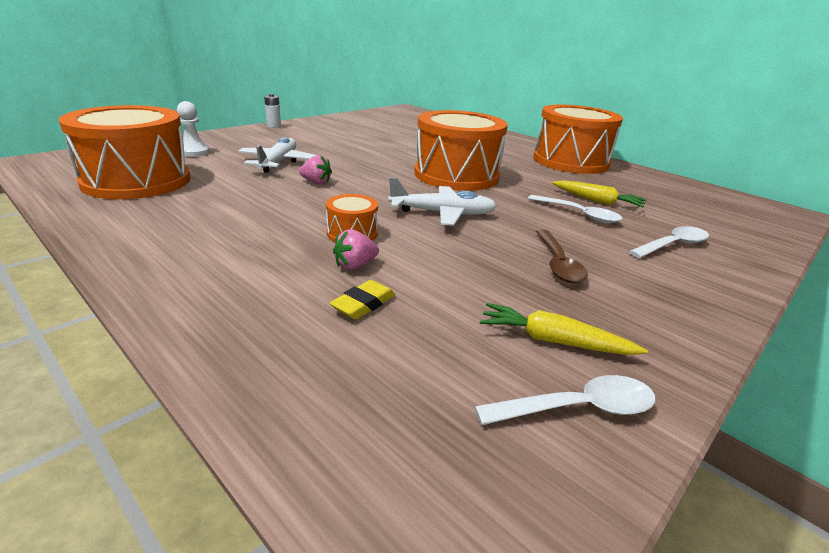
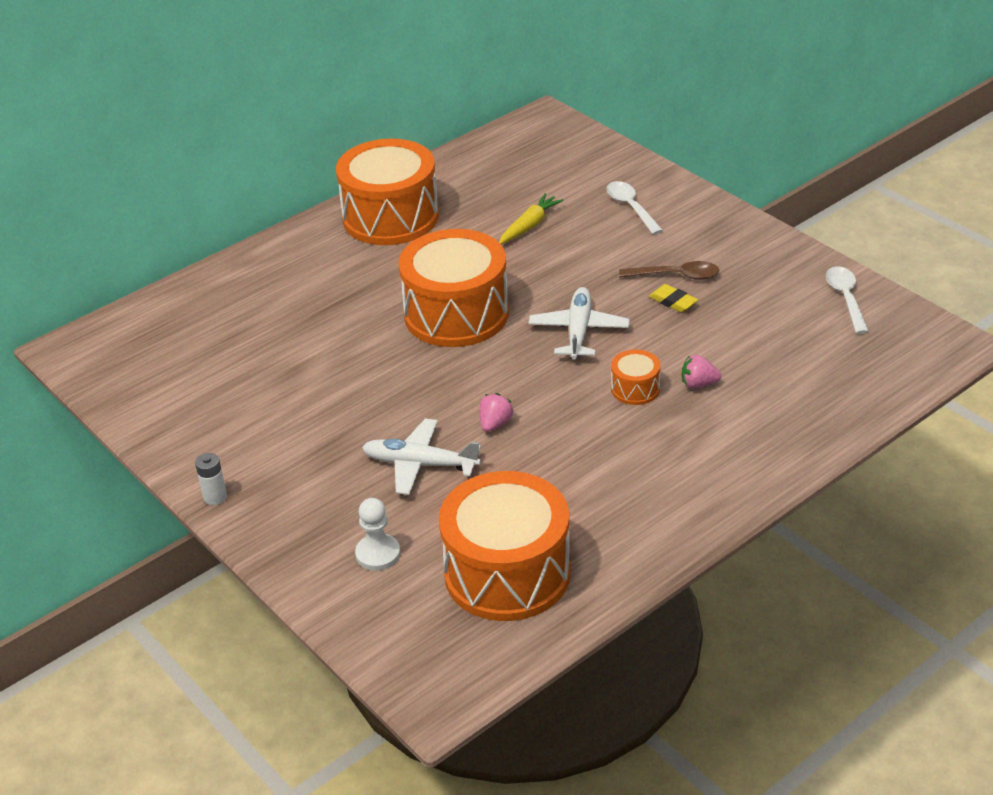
camera: 80 degrees left, 10 degrees up
(355, 265) = (698, 384): pink strawberry -> pink strawberry turned 120 degrees clockwise
(363, 304) = (757, 377): yellow eraser -> yellow eraser (673, 302)
(553, 341) = (785, 296): yellow carrot -> none
(579, 214) = (568, 245): white spoon -> none

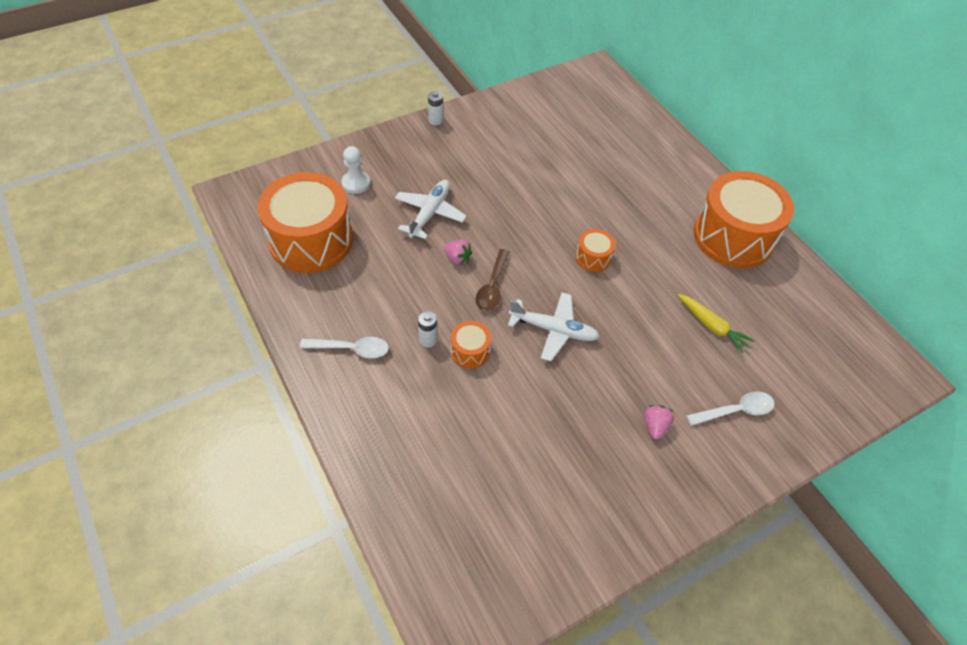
camera: 95 degrees right, 15 degrees up
(456, 314) = (593, 257): orange drum -> orange drum, size x0.44
(633, 425) = (428, 340): none -> white battery
(673, 302) = (579, 407): yellow eraser -> none
(676, 276) = (618, 420): brown spoon -> brown spoon (492, 286)
(698, 384) = (462, 396): pink strawberry -> pink strawberry (655, 426)
(846, 298) = (554, 559): white spoon -> white spoon (351, 349)

